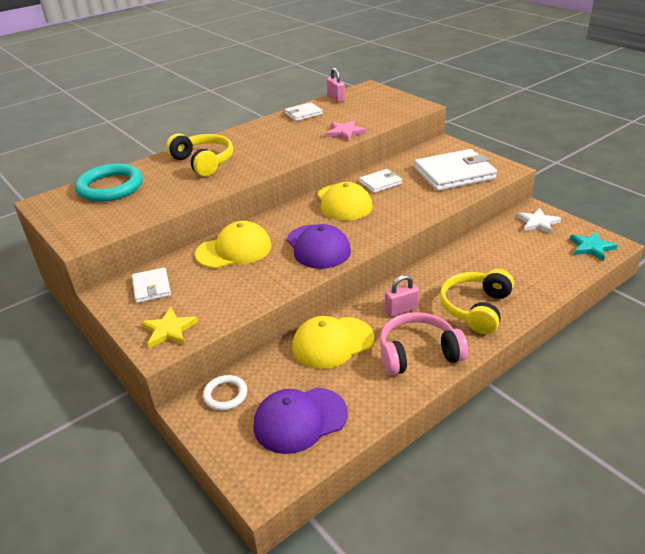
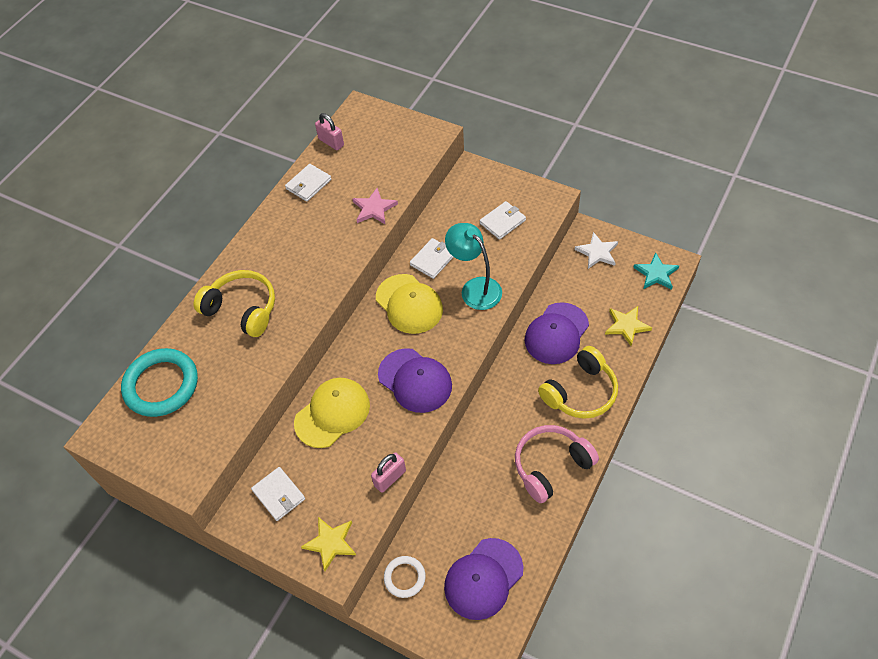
camera: 20 degrees left, 20 degrees up
(332, 343) = (470, 481): yellow cap -> none
(401, 310) = (515, 417): pink padlock -> pink padlock (390, 478)
(407, 205) = (475, 288): none -> turquoise lamp
(454, 174) = (502, 222): white wallet -> white wallet, size x0.52
(472, 264) = (556, 333): none -> purple cap
(476, 308) = (580, 392): yellow headphones -> yellow headphones turned 135 degrees counterclockwise
(545, 275) = (626, 326): none -> yellow star

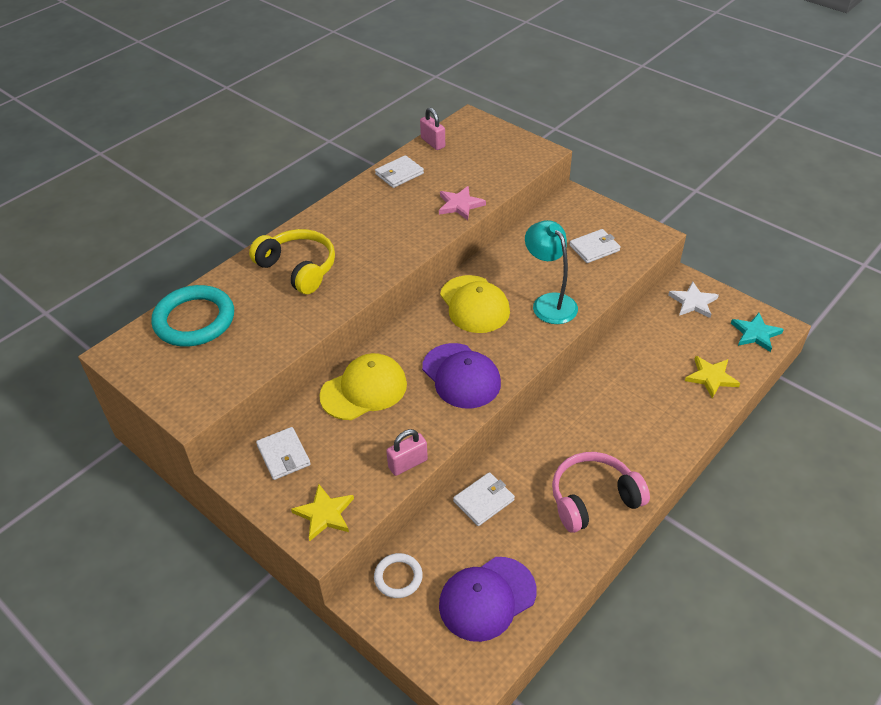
camera: 10 degrees right, 10 degrees down
(433, 260) = (511, 269): white wallet -> white wallet (484, 500)
(556, 333) = (630, 370): purple cap -> none
(580, 392) = (644, 432): yellow headphones -> none

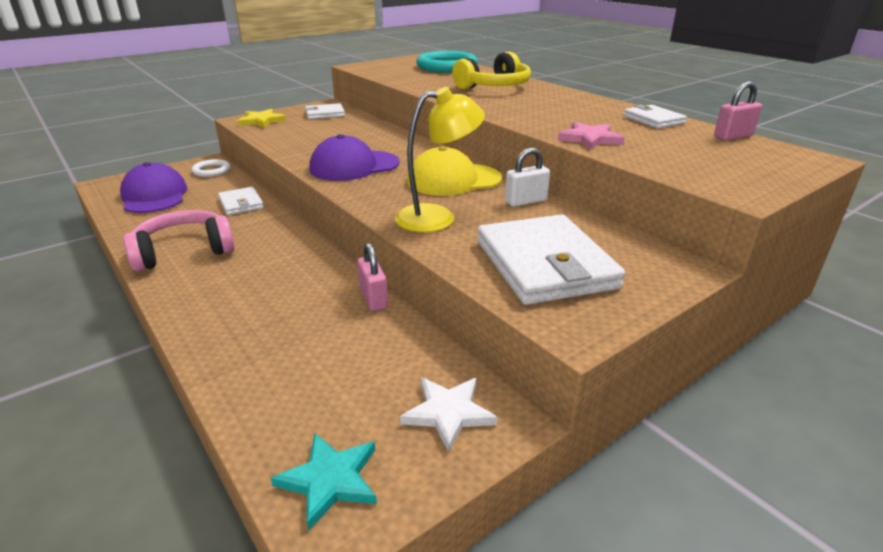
camera: 100 degrees right, 15 degrees down
(364, 390) = (368, 135): yellow cap -> none
(408, 464) = (276, 143): pink padlock -> pink padlock (373, 299)
(504, 261) = (525, 201): none -> white padlock
(549, 302) = (437, 217): turquoise lamp -> yellow lamp
(593, 499) = (184, 252): pink headphones -> pink headphones turned 105 degrees counterclockwise
(594, 248) = (544, 264): white wallet -> white wallet, size x1.93
(711, 377) = (270, 383): yellow star -> none

